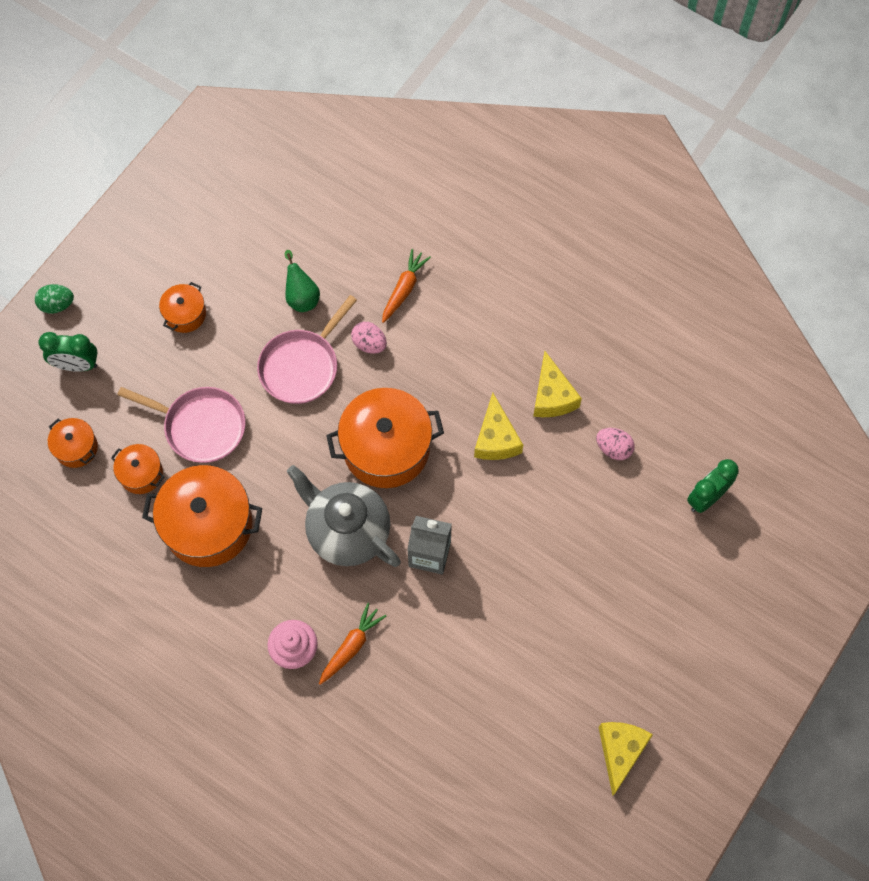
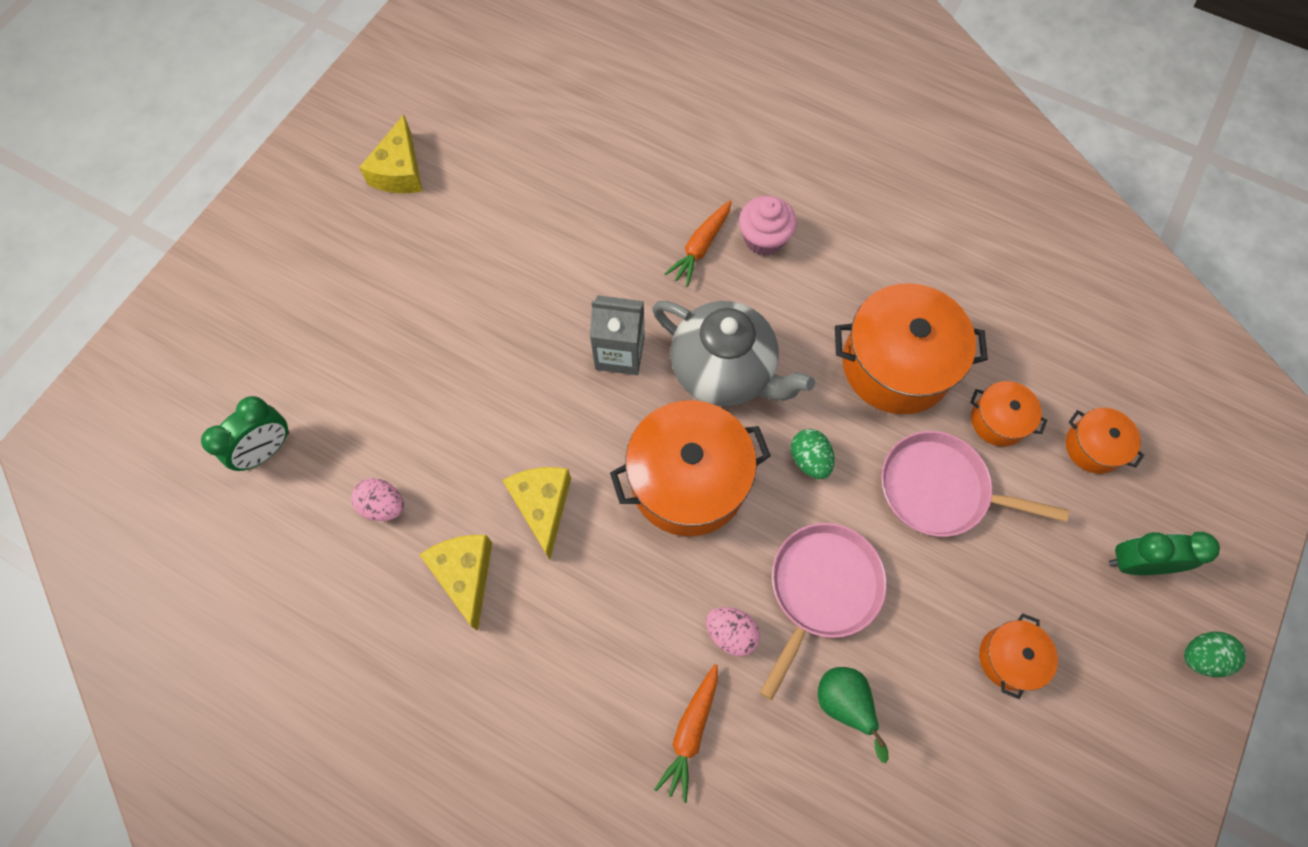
camera: 175 degrees right, 0 degrees up
(293, 456) = (809, 460): none -> green egg

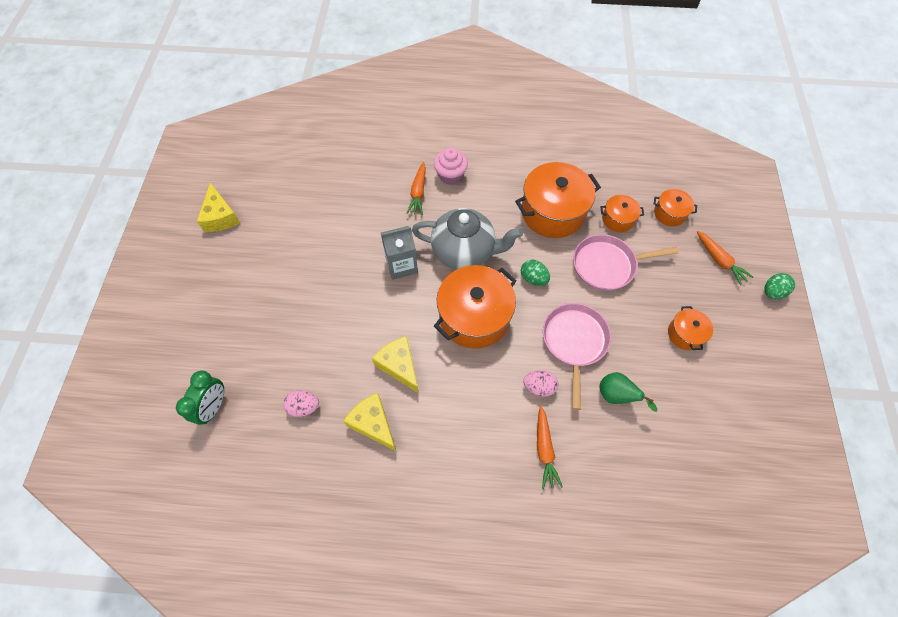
camera: 25 degrees left, 5 degrees down
(1136, 563) = (719, 260): green clock -> orange carrot

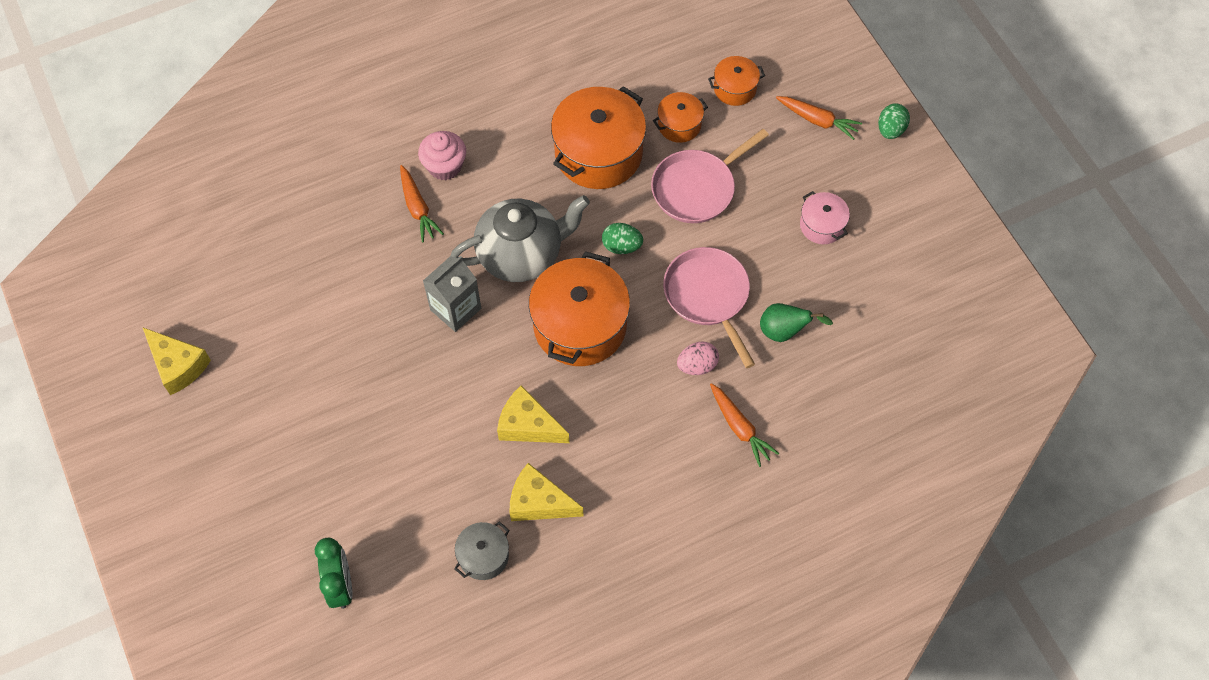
camera: 30 degrees left, 0 degrees up
(304, 407) = (447, 527): pink egg -> none
(313, 440) = (483, 556): none -> grey pot
(685, 334) = (822, 225): orange pot -> pink pot

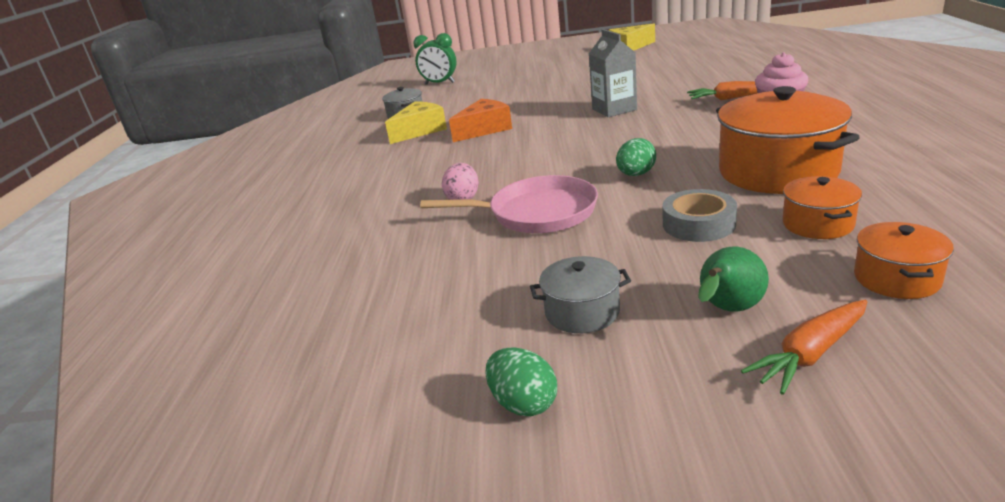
camera: 120 degrees right, 35 degrees down
(521, 254) = (655, 132): grey teapot -> none
(528, 425) = (484, 129): yellow cheese -> orange cheese
(580, 325) = (557, 151): orange pot -> none
(697, 188) = (698, 224): pink pan -> grey tape
(740, 428) = (376, 212): orange carrot -> none
(784, 331) = (450, 253): green pear -> green pear (728, 310)
(822, 225) = (582, 312): pink pot -> grey pot
(890, 130) = (767, 454): green egg -> green egg (523, 403)

